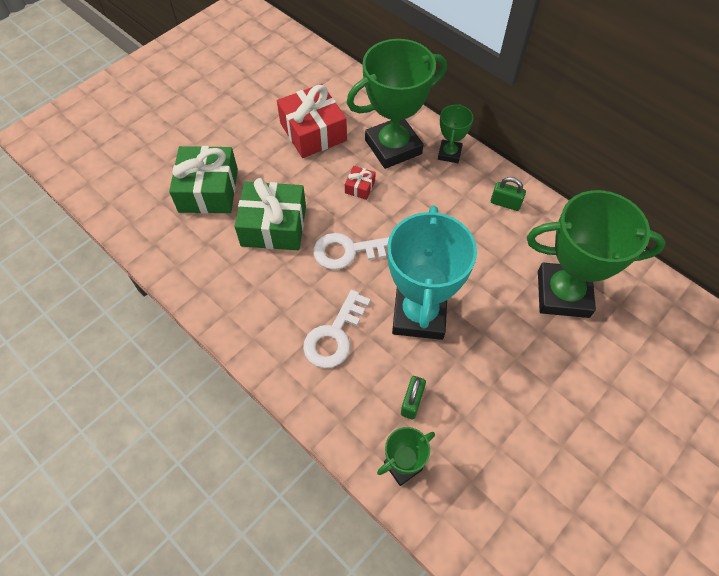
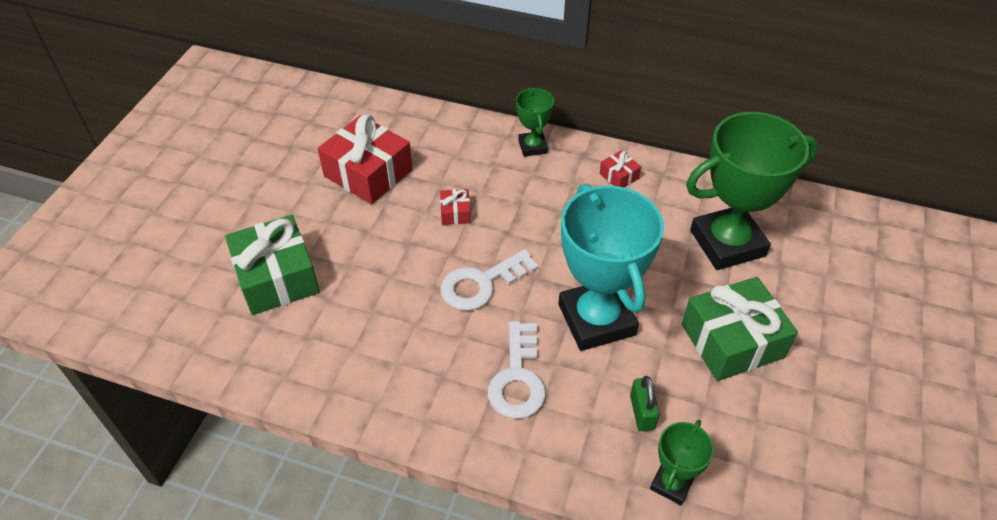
camera: 25 degrees left, 10 degrees down
(274, 226) = (379, 288): green gift -> green gift (732, 341)
(393, 147) = (468, 159): green trophy -> none
(505, 203) = (619, 176): green padlock -> red gift

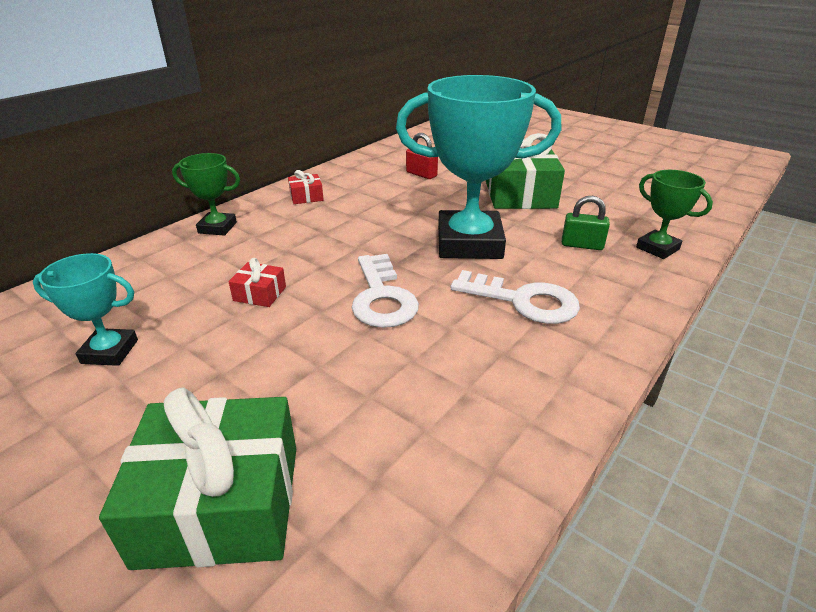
camera: 70 degrees left, 15 degrees down
(368, 173) = (110, 351): red gift -> turquoise trophy
(727, 243) = (421, 174): green trophy -> red padlock

